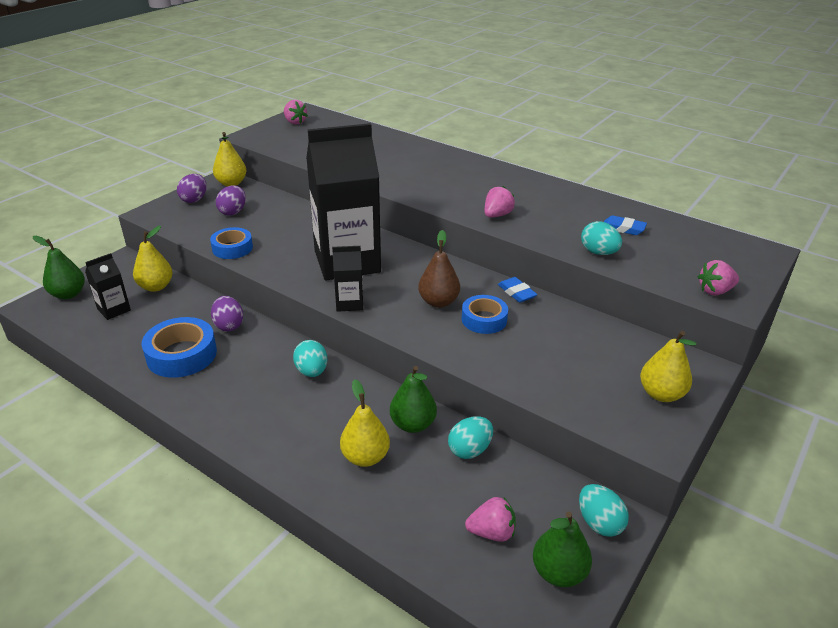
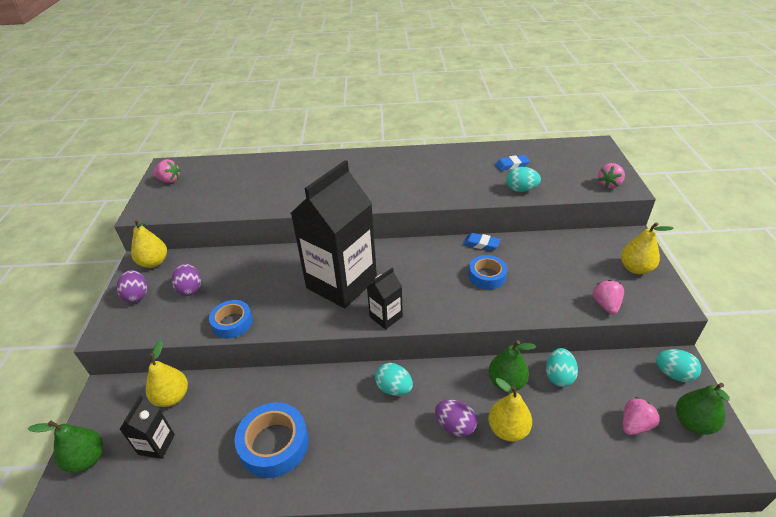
camera: 35 degrees left, 5 degrees up
(229, 325) = (283, 392): purple egg -> purple egg (455, 426)
(438, 302) = (443, 279): brown pear -> none
(497, 215) = (428, 192): pink strawberry -> pink strawberry (606, 305)

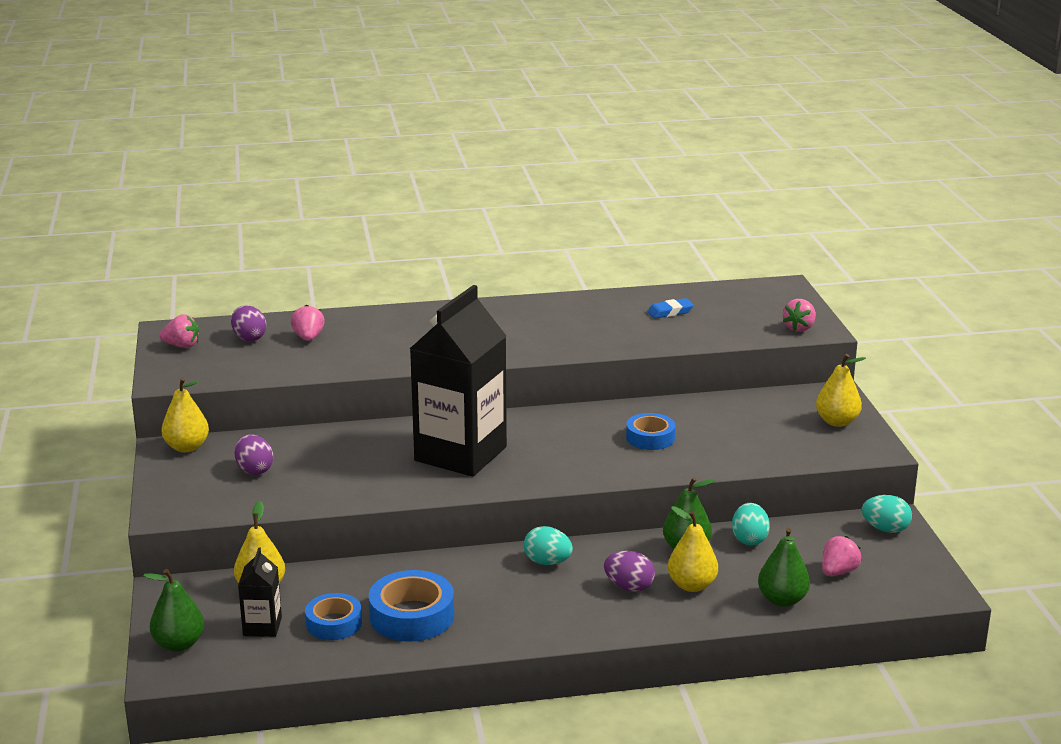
camera: 10 degrees left, 15 degrees down
(137, 295) = (183, 480): purple egg -> purple egg (249, 338)
(232, 323) = (329, 497): blue tape -> blue tape (334, 623)
(386, 317) = (528, 481): black carton -> none
(481, 244) = (638, 407): blue eraser -> none
(521, 190) = (685, 338): turquoise egg -> none
(606, 305) = (799, 456): pink strawberry -> pink strawberry (308, 338)
(693, 423) = (904, 566): green pear -> green pear (782, 600)

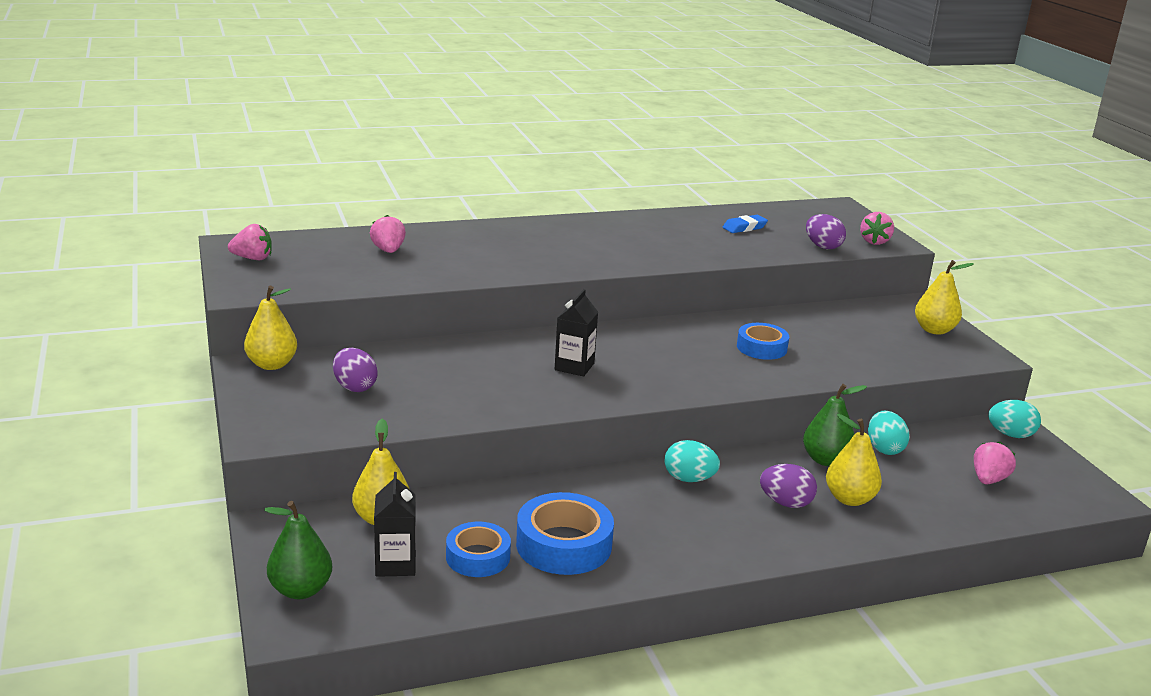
camera: 10 degrees left, 0 degrees up
(249, 338) = (324, 251): purple egg -> purple egg (823, 246)
(460, 454) = (574, 367): black carton -> black carton, size x0.43
(782, 600) = (948, 511): green pear -> none

